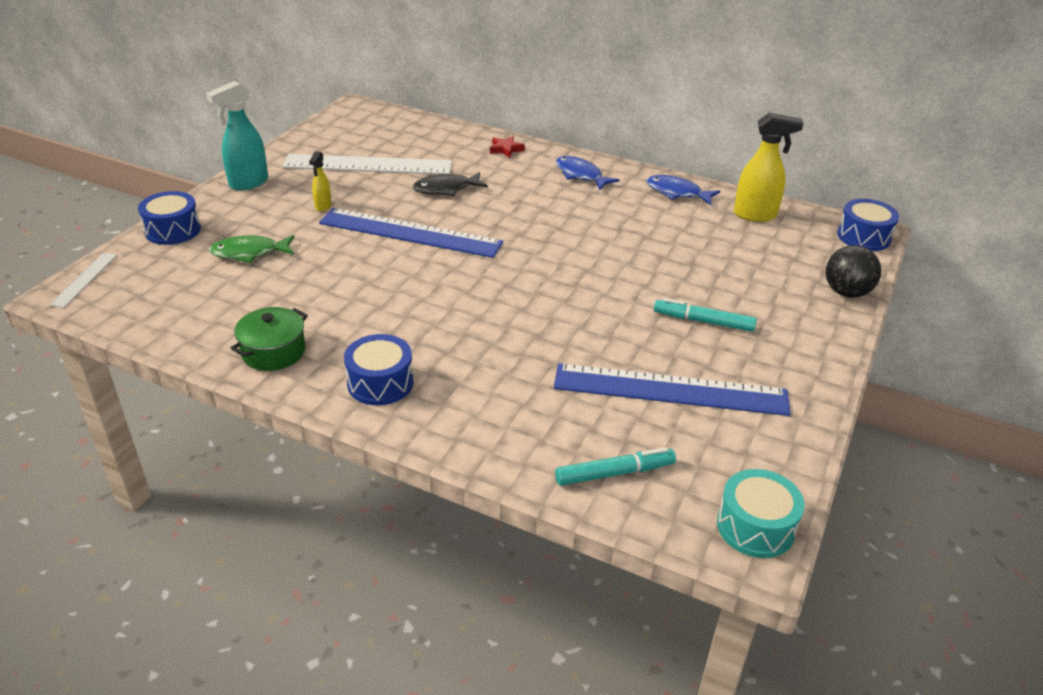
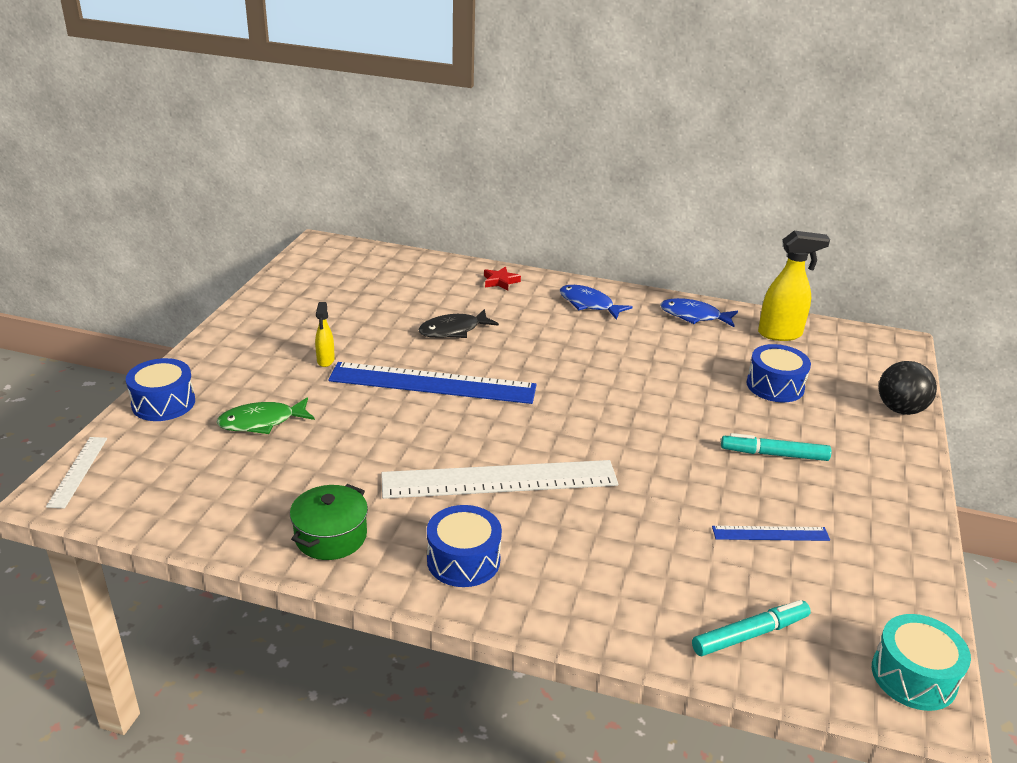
camera: 10 degrees left, 5 degrees down
(248, 183) = (231, 340): turquoise spray bottle -> none
(368, 165) = (358, 309): white ruler -> white ruler (499, 480)
(670, 389) = (770, 533): blue ruler -> blue ruler, size x0.47
(863, 237) = (893, 348): blue drum -> blue drum (775, 386)

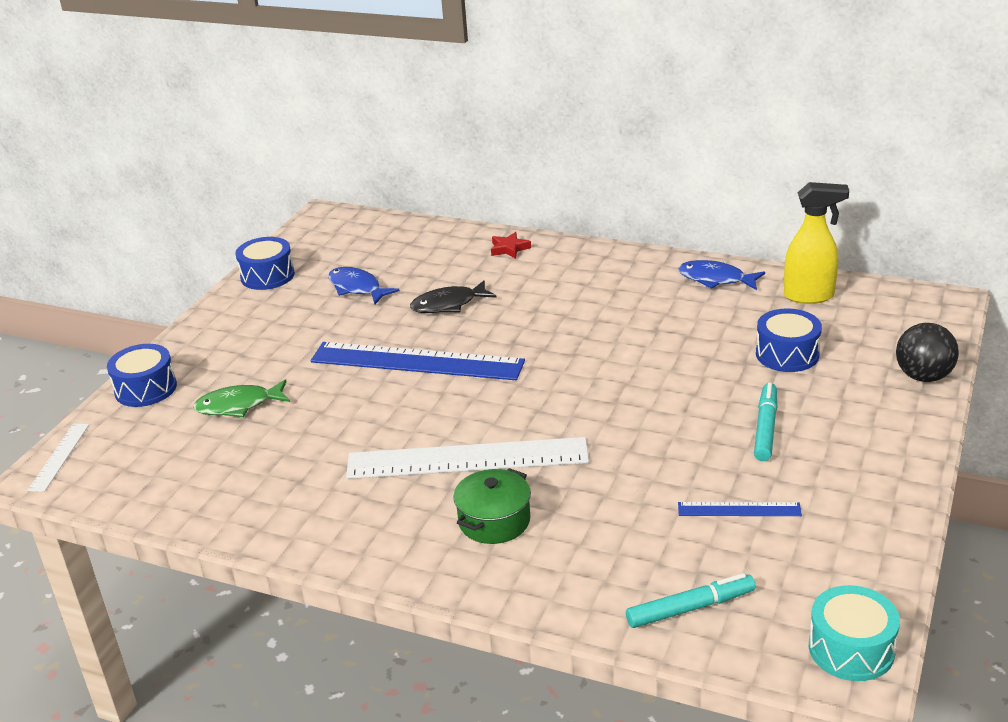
camera: 10 degrees right, 0 degrees up
(325, 361) = (311, 341): yellow spray bottle -> none
(331, 536) = (290, 516): green pot -> green pot (494, 521)
(463, 560) = (416, 537): blue drum -> blue drum (267, 276)
(589, 304) = (601, 270): blue fish -> blue fish (357, 288)
(774, 454) = (765, 428): turquoise marker -> turquoise marker turned 90 degrees clockwise

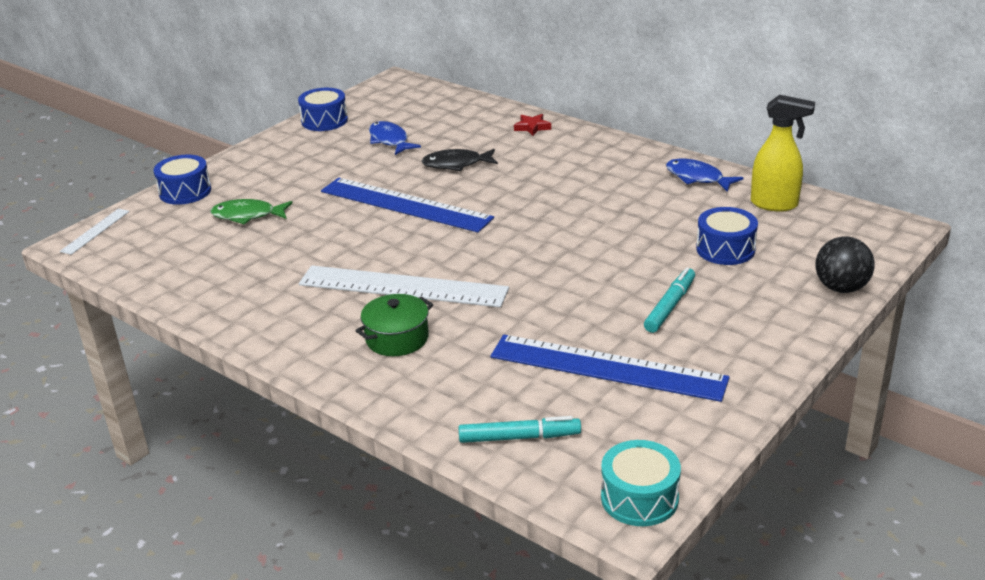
camera: 15 degrees right, 0 degrees up
(739, 509) = (607, 367): blue ruler -> blue ruler, size x2.14

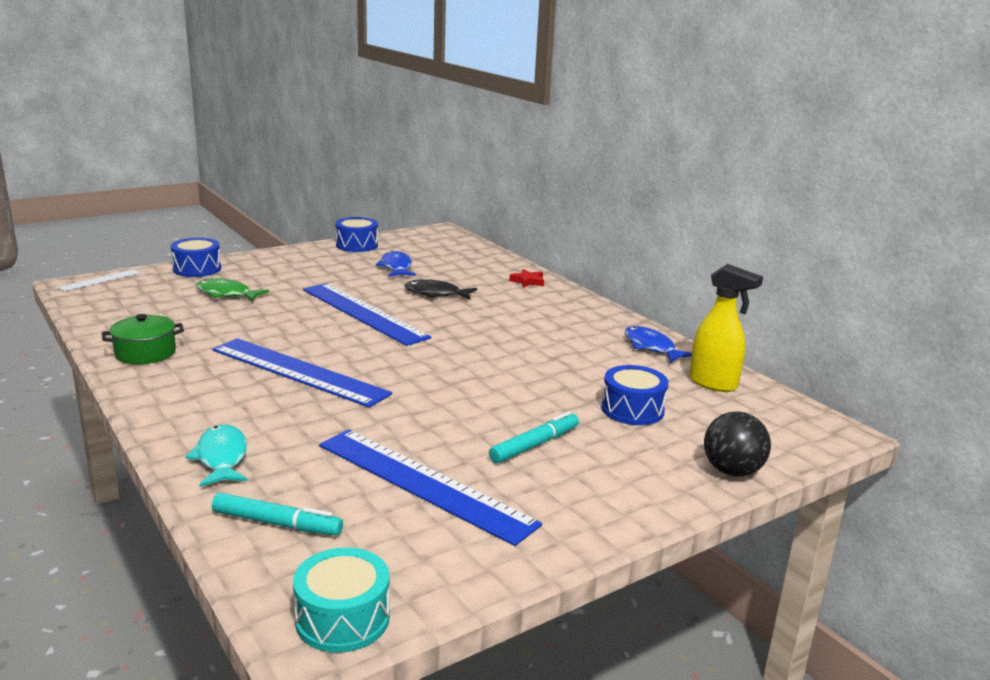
camera: 15 degrees right, 10 degrees down
(397, 338) = (251, 410): green pot -> green pot (145, 353)
(403, 287) = (298, 371): white ruler -> blue ruler
(416, 392) = (221, 457): none -> turquoise fish

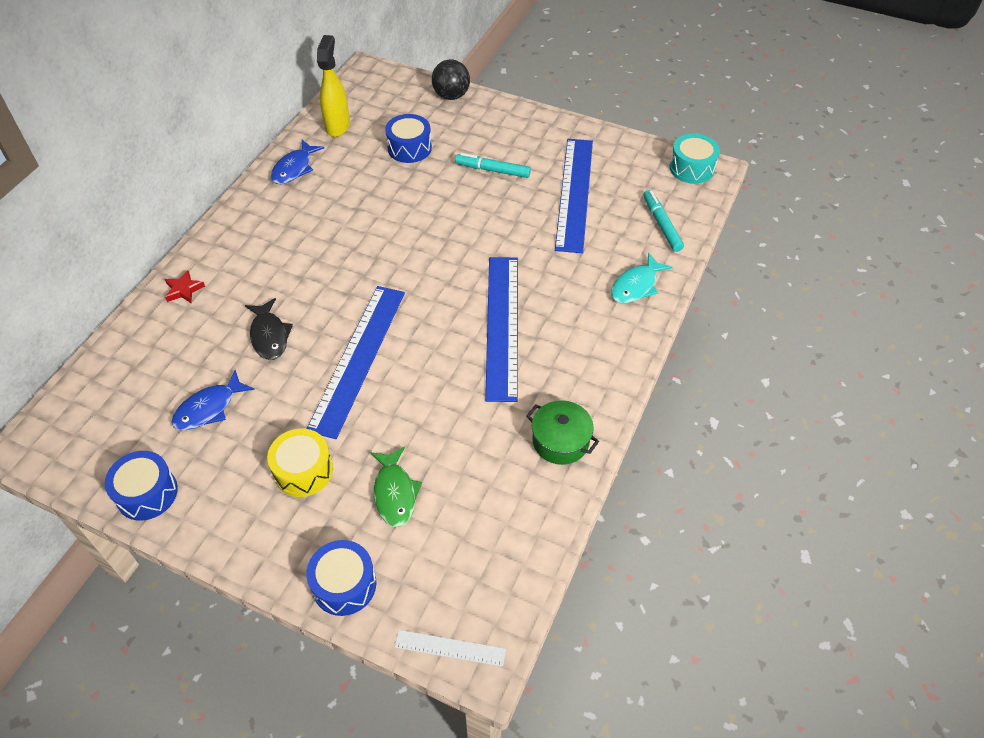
camera: 120 degrees left, 30 degrees up
(296, 277) = (303, 470): none -> yellow drum

